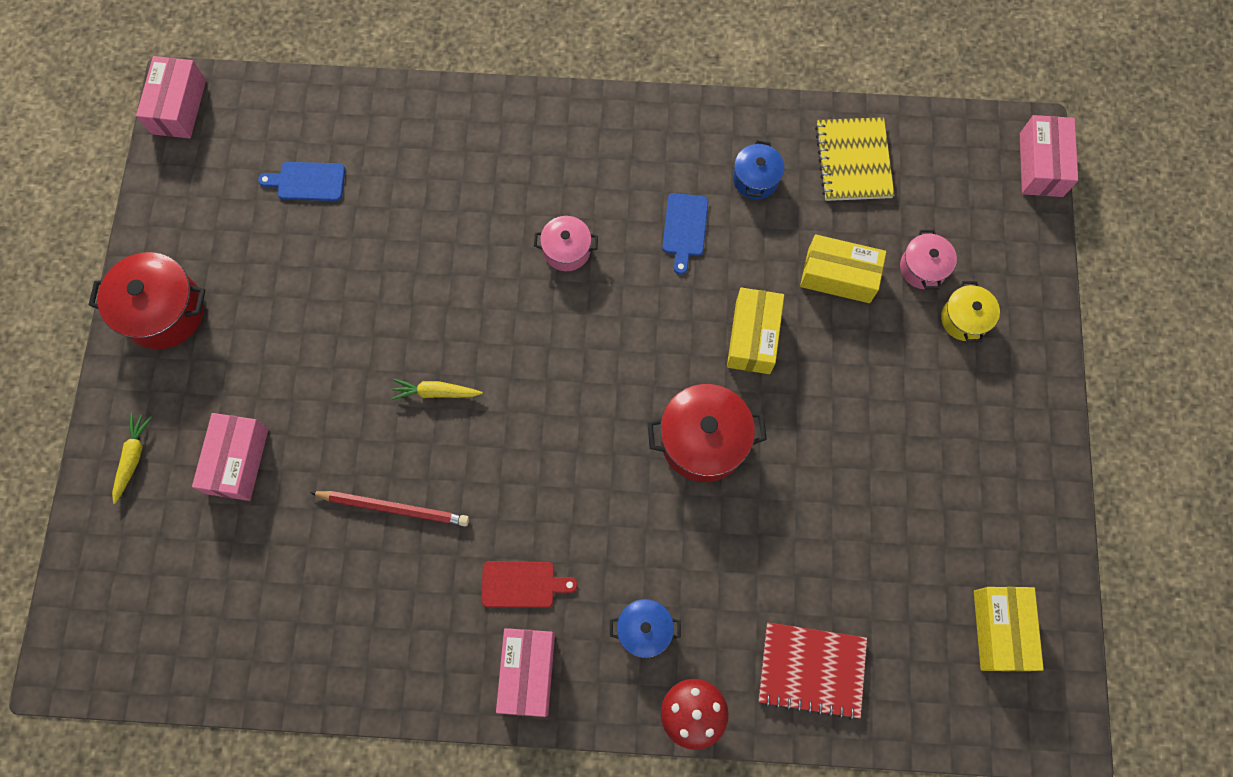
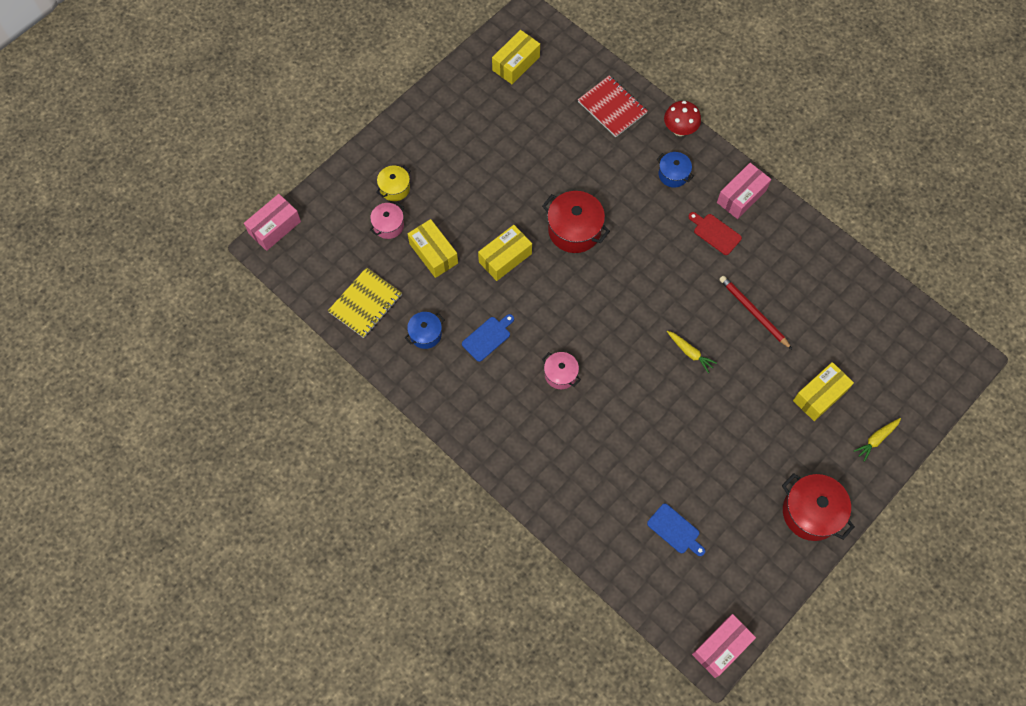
camera: 140 degrees left, 5 degrees down
(238, 461) = (820, 395): pink box -> yellow box

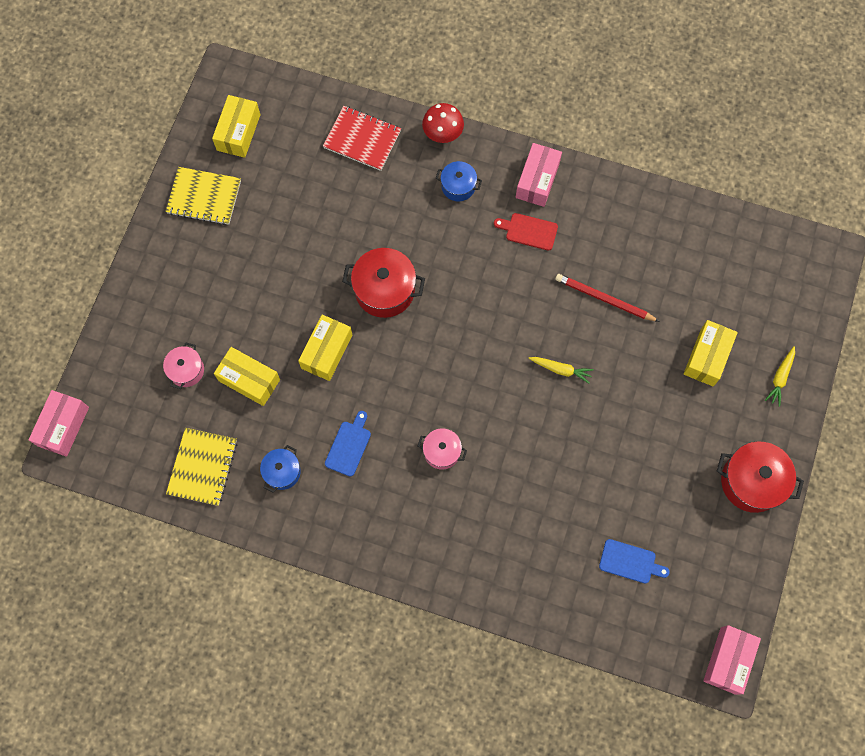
camera: 25 degrees left, 5 degrees up
(394, 188) = (173, 326): yellow pot -> none
(465, 101) = (204, 197): none -> yellow notebook

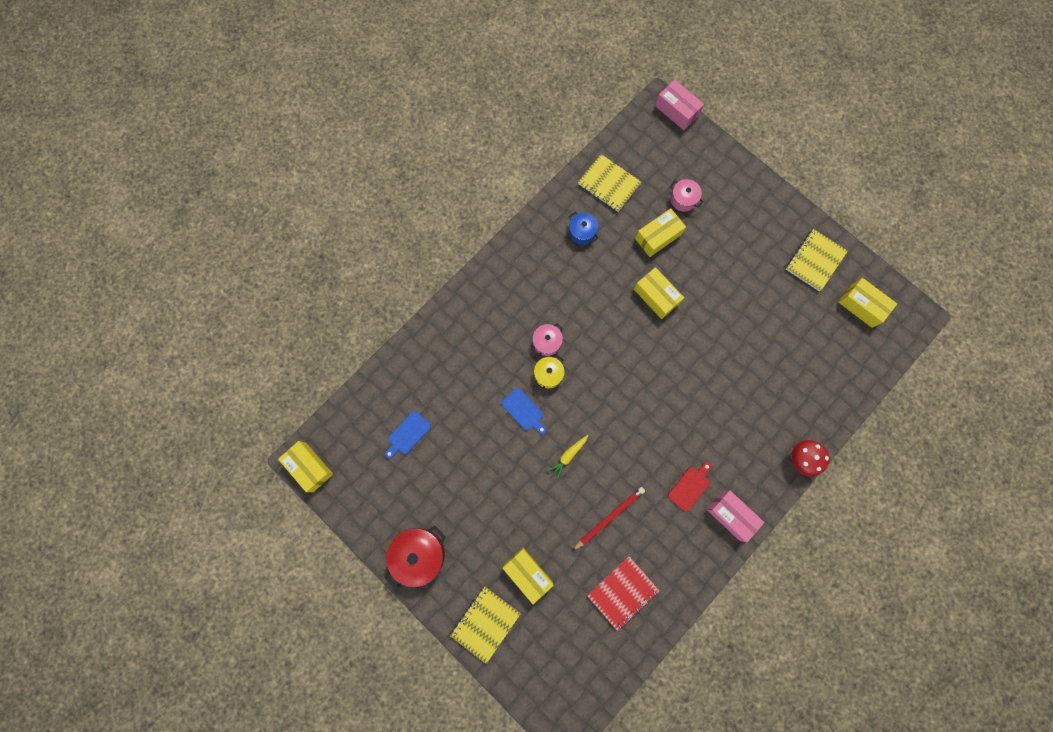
camera: 115 degrees right, 5 degrees up
(349, 446) = (580, 282): blue cutting board -> blue cutting board (523, 410)
(362, 139) = (820, 395): red notebook -> red notebook (622, 592)
(384, 290) = (686, 356): red pot -> none
(458, 186) = (750, 450): blue pot -> none
(479, 433) = (548, 374): none -> yellow pot
(728, 660) = (309, 467): pink box -> yellow box
(780, 377) = (485, 623): yellow carrot -> yellow notebook

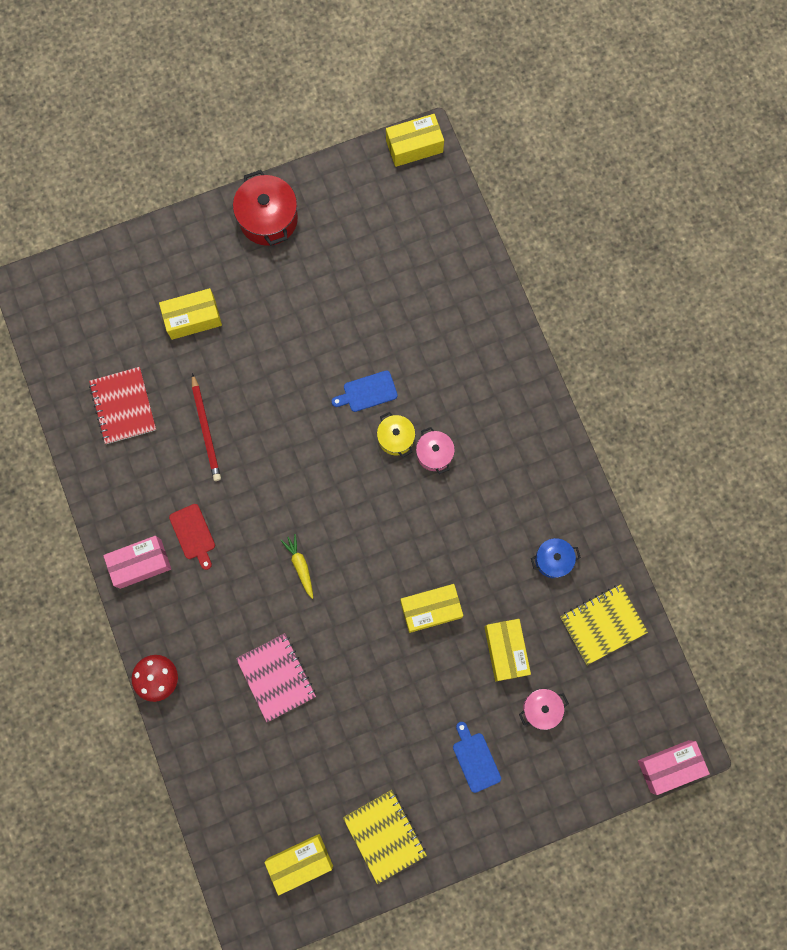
camera: 115 degrees right, 0 degrees up
(408, 434) = (401, 258): blue cutting board -> blue cutting board (475, 759)
(485, 623) = (166, 255): yellow notebook -> none
(568, 456) = (293, 417): yellow carrot -> yellow carrot (300, 566)
(756, 378) = (276, 677): none -> pink notebook

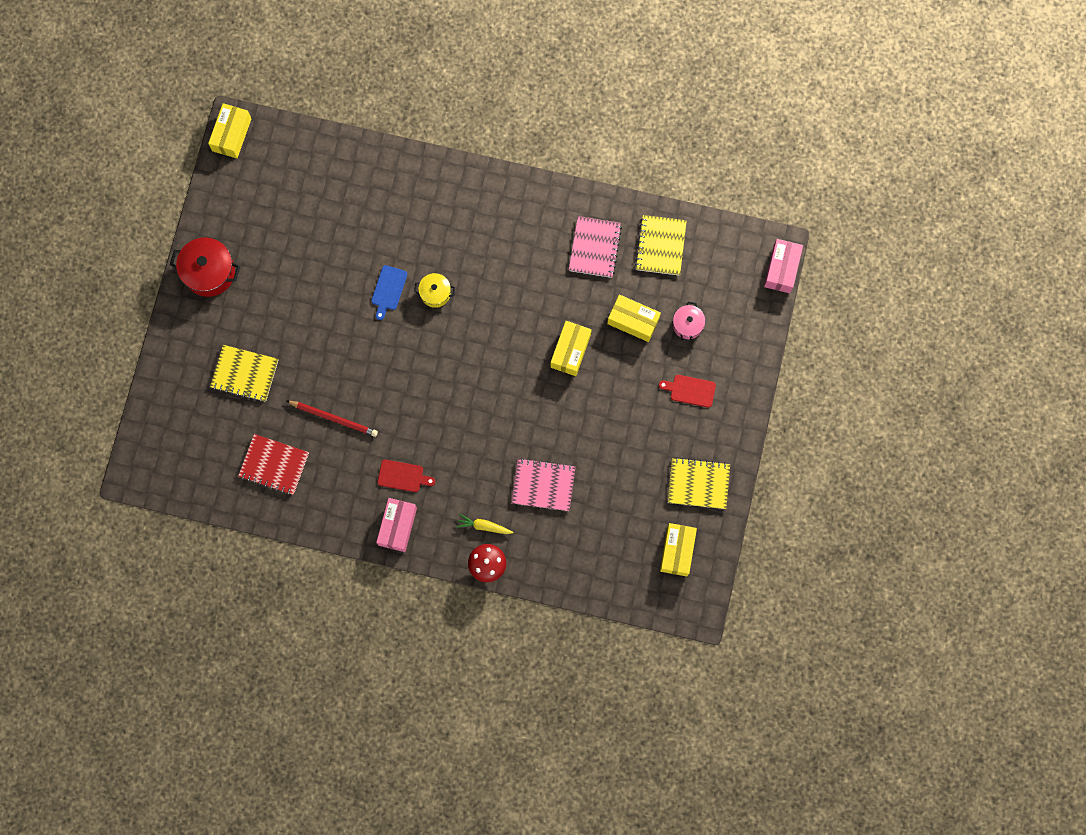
camera: 55 degrees left, 0 degrees up
(193, 318) = (244, 374): yellow box -> yellow notebook
(300, 566) = (478, 418): yellow carrot -> yellow carrot (484, 526)
(434, 454) = (465, 275): pink pot -> none
(475, 759) = (690, 390): blue cutting board -> red cutting board
(553, 560) = (595, 247): blue pot -> pink notebook

